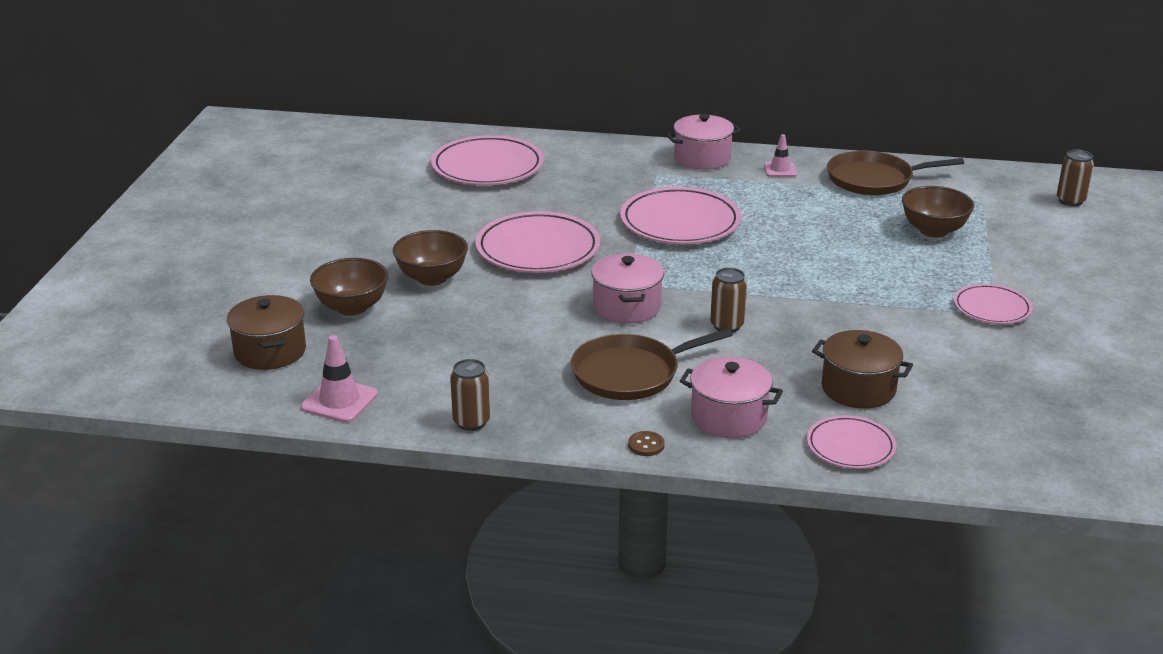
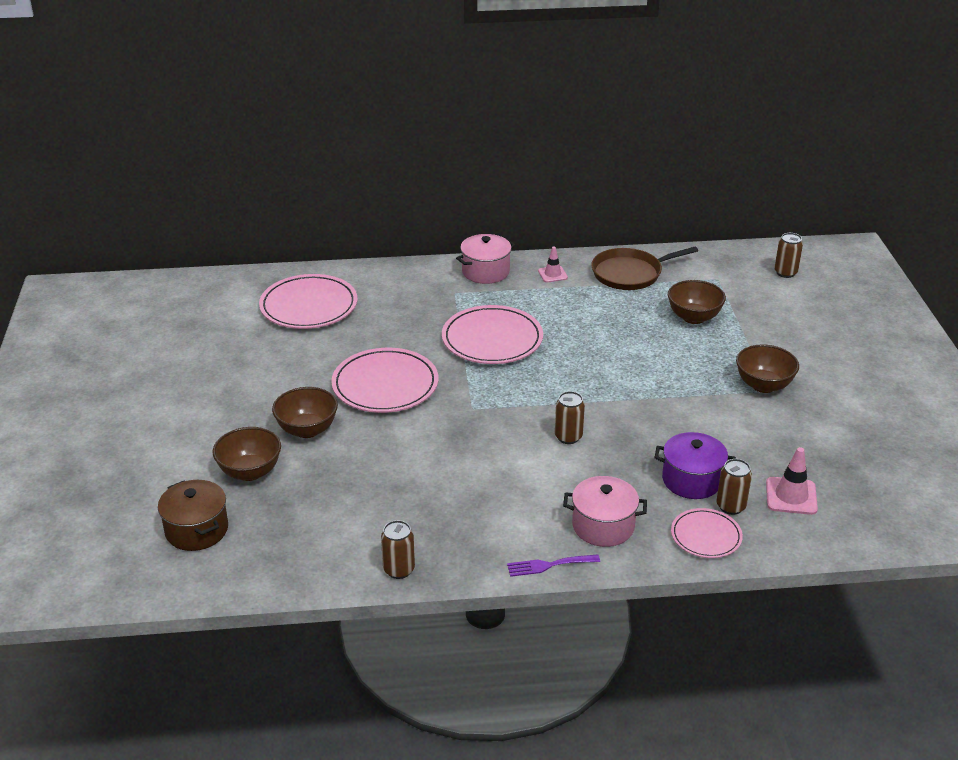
camera: 15 degrees left, 5 degrees up
(339, 401) = (279, 570): pink traffic cone -> pink traffic cone (791, 496)
(627, 307) = (481, 432): pink pot -> none
(630, 373) = (510, 497): brown pan -> none
(646, 445) = (549, 565): brown button -> purple fork
(858, 389) = (692, 480): brown pot -> purple pot
(895, 422) = (731, 506): none -> brown can
(992, 308) = (763, 385): pink plate -> brown bowl

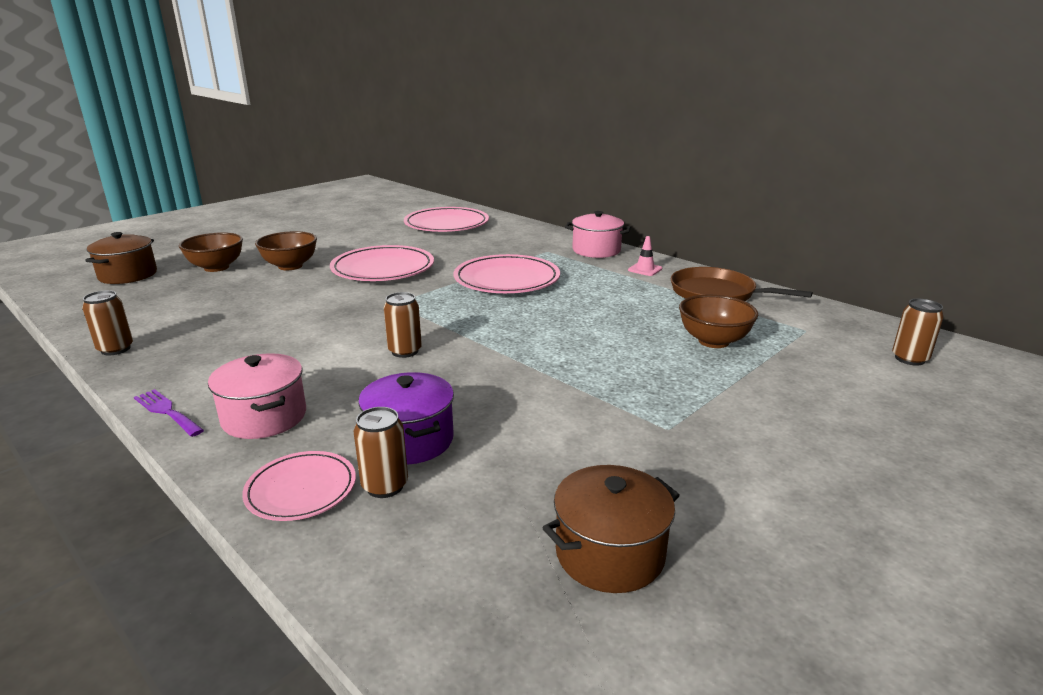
camera: 50 degrees right, 10 degrees down
(763, 385) = (670, 421): brown bowl -> none
(791, 496) = (461, 527): pink traffic cone -> none
(849, 463) = (610, 553): none -> brown pot

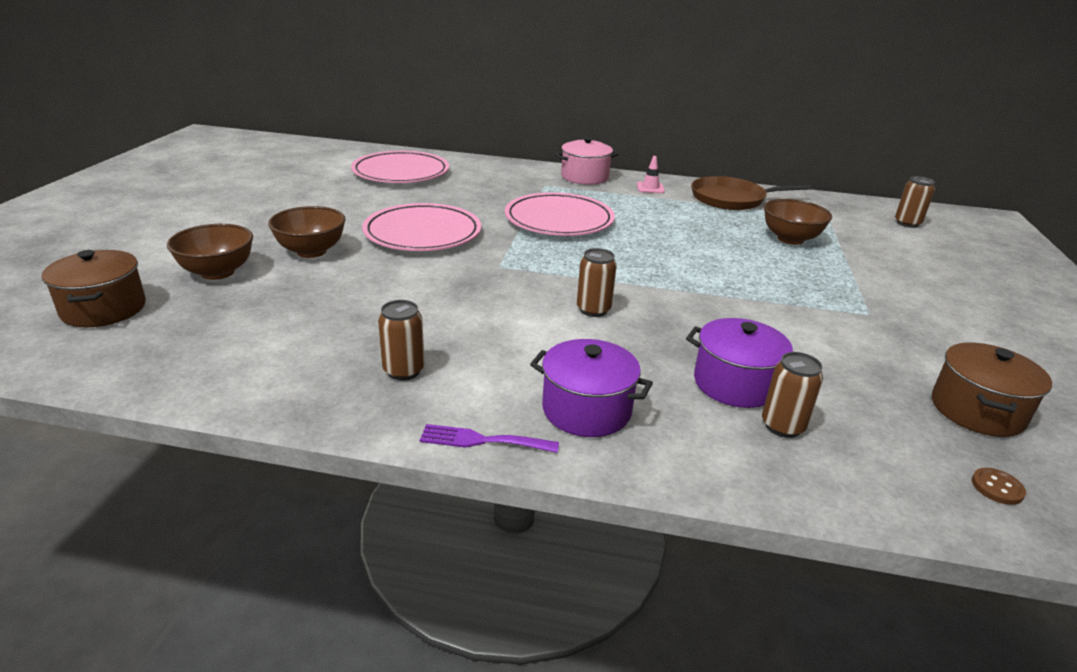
camera: 35 degrees left, 5 degrees up
(115, 349) = (282, 399): brown can -> brown can (403, 371)
(264, 417) = (586, 410): pink pot -> purple pot
(301, 489) = (732, 456): pink plate -> none
(484, 624) = (997, 487): none -> brown button

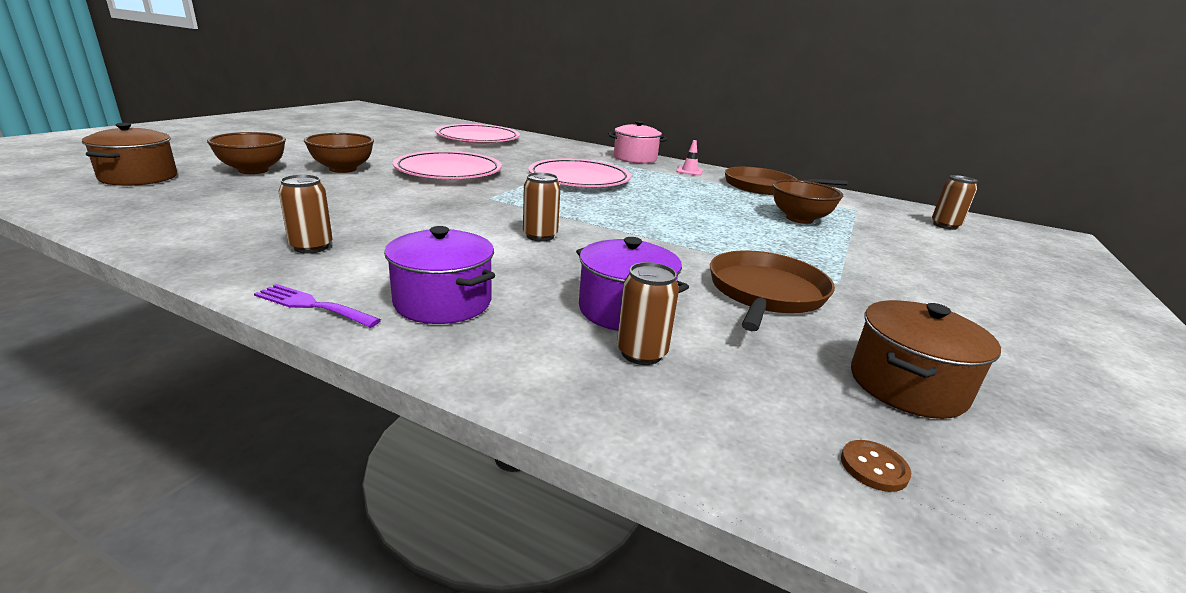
camera: 15 degrees right, 5 degrees down
(824, 338) = (765, 293): none -> brown pan

